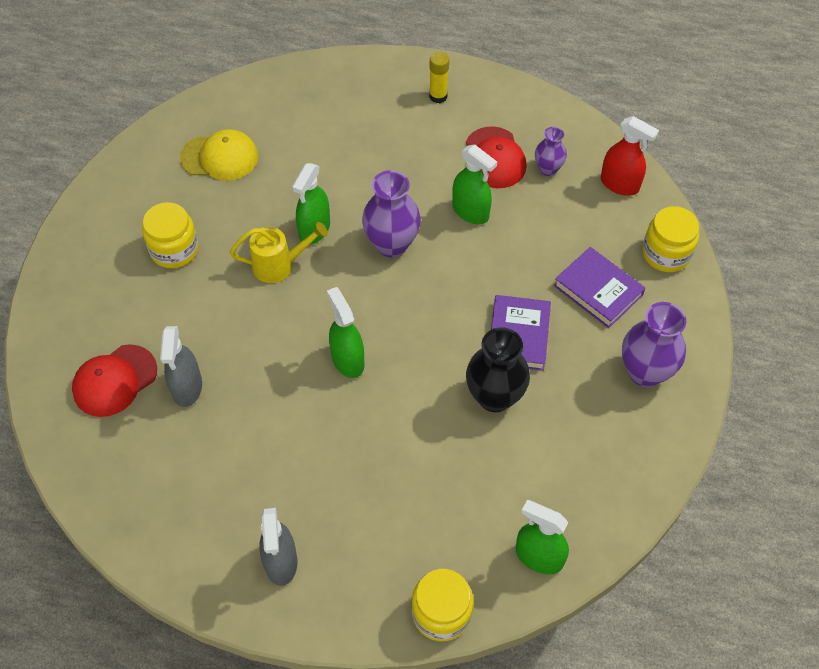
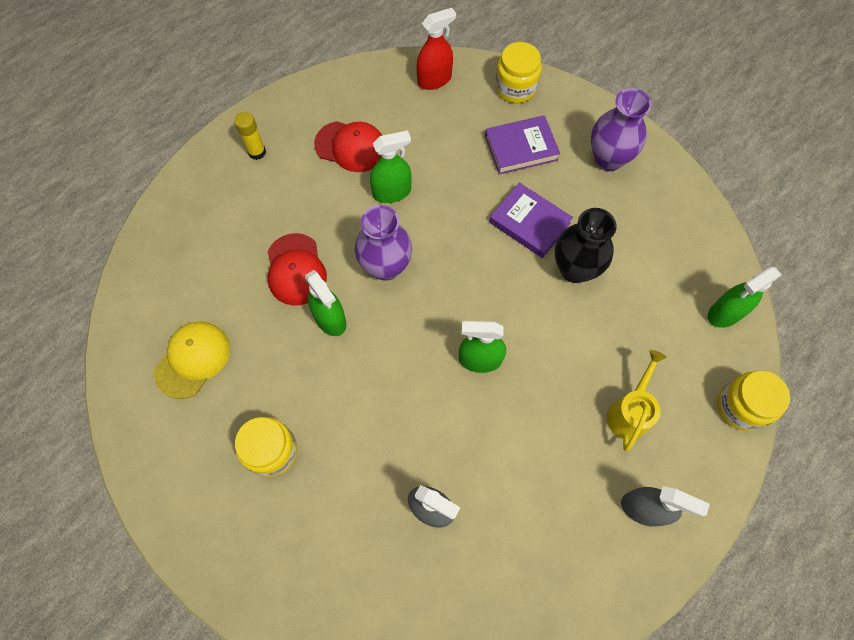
camera: 60 degrees left, 10 degrees up
(115, 381) = (385, 574): red cap -> red cap (296, 269)
(279, 265) = (349, 366): yellow watering can -> yellow watering can (629, 412)
(548, 169) = (387, 117): purple vase -> none

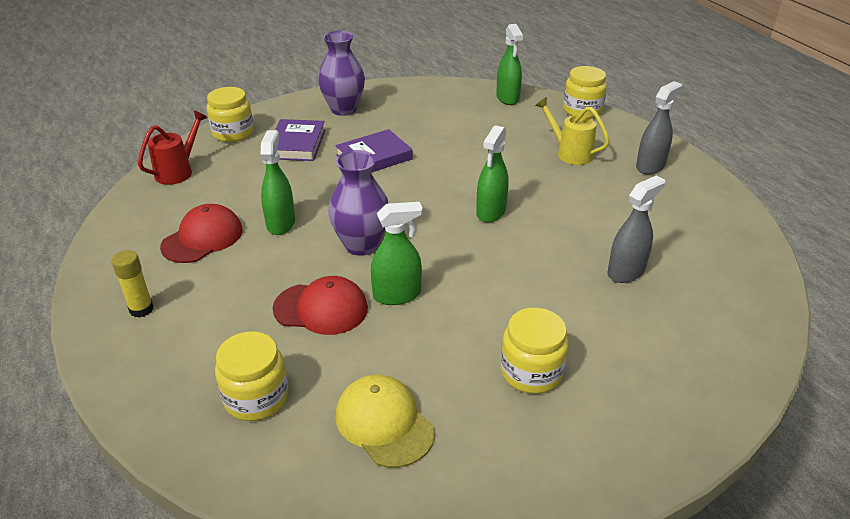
camera: 70 degrees left, 30 degrees down
(194, 268) = (256, 397): none -> yellow jar
(434, 80) = (178, 171): red spray bottle -> red watering can
(575, 269) = (433, 147): black vase -> none

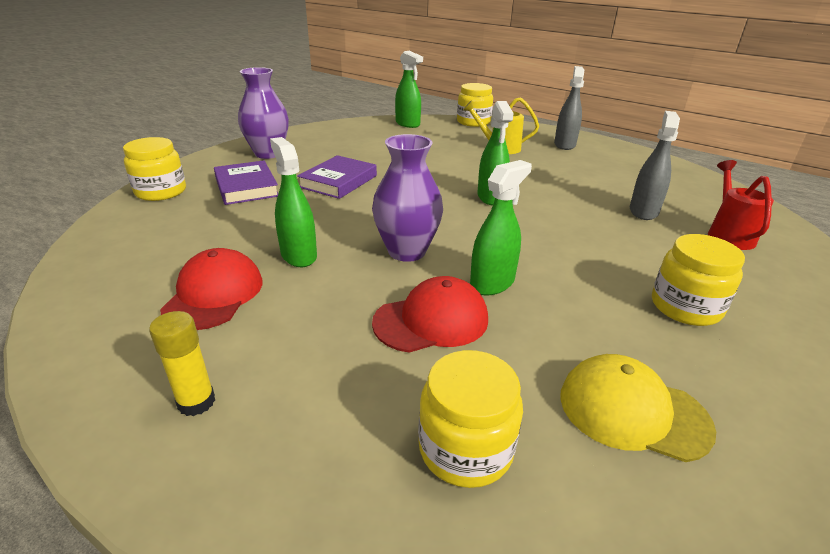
camera: 30 degrees left, 5 degrees down
(178, 171) = (119, 238): red watering can -> red watering can (728, 234)

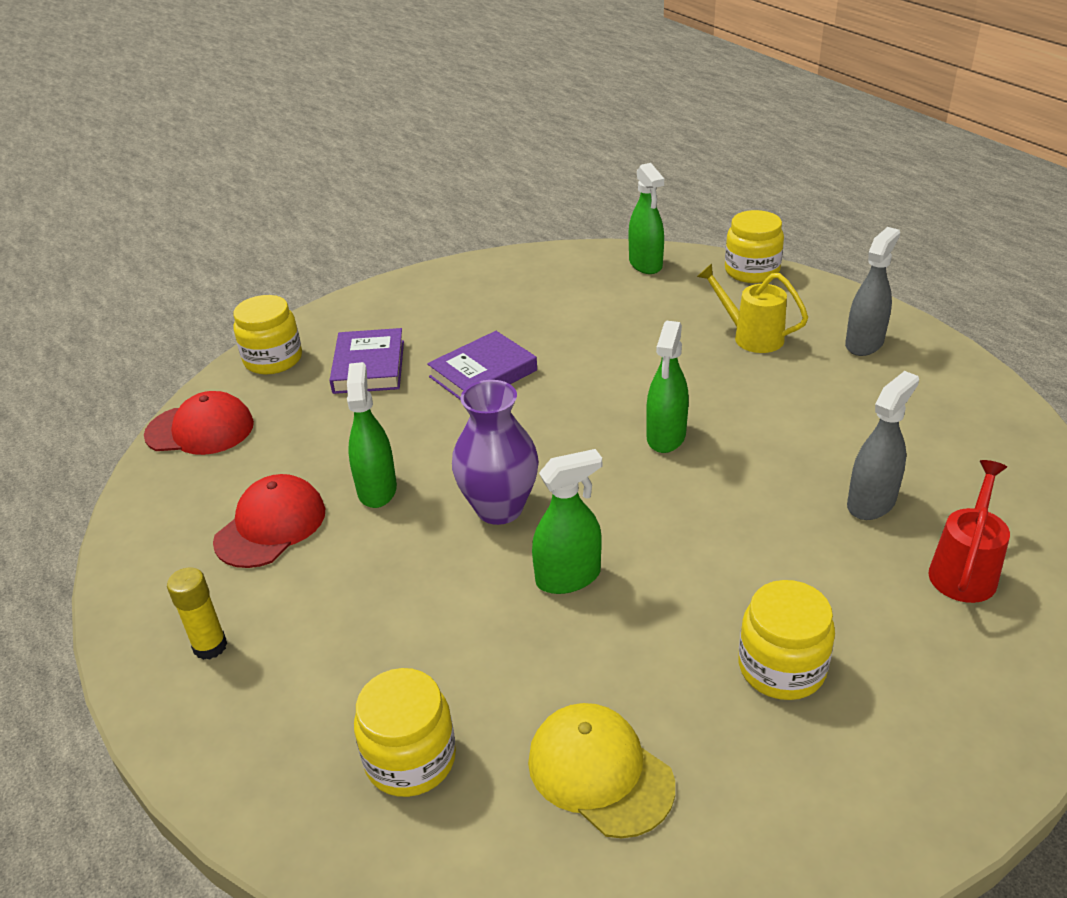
camera: 25 degrees right, 5 degrees up
(268, 153) = (422, 306): purple vase -> none
(431, 320) = (467, 611): red cap -> red cap (200, 429)

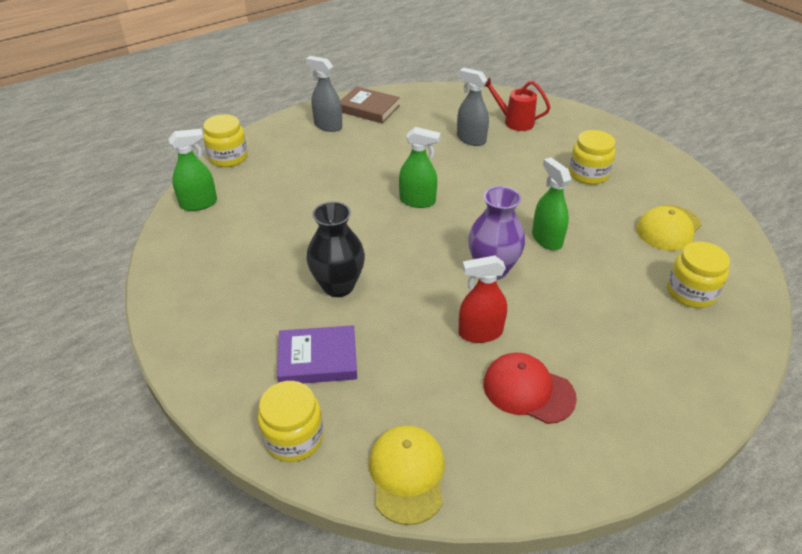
camera: 95 degrees left, 5 degrees up
(200, 429) = (407, 474): red cap -> yellow cap
(210, 646) = (650, 400): yellow glue stick -> none
(377, 489) = (480, 333): green spray bottle -> red spray bottle
(483, 373) = (338, 286): purple book -> black vase
(751, 337) = (312, 163): yellow watering can -> none
(938, 381) = (369, 108): none -> brown book

